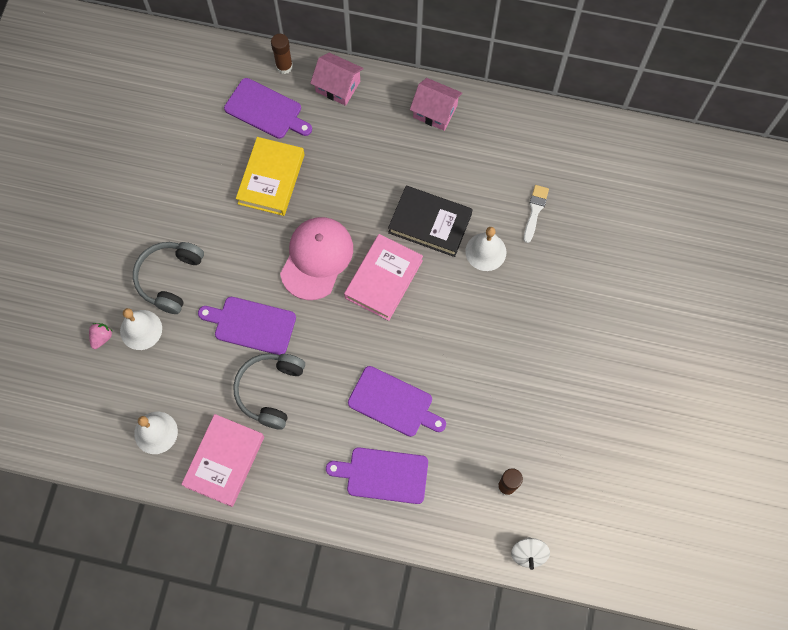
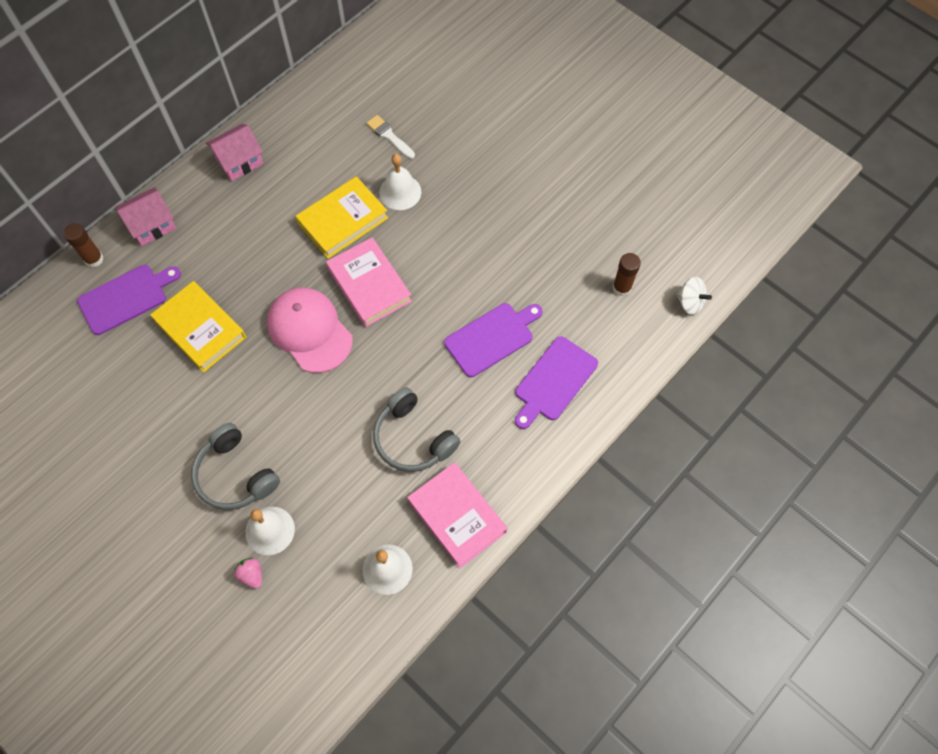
camera: 60 degrees left, 5 degrees down
(251, 325) = (336, 422): purple cutting board -> none
(430, 223) = (343, 221): black book -> yellow book

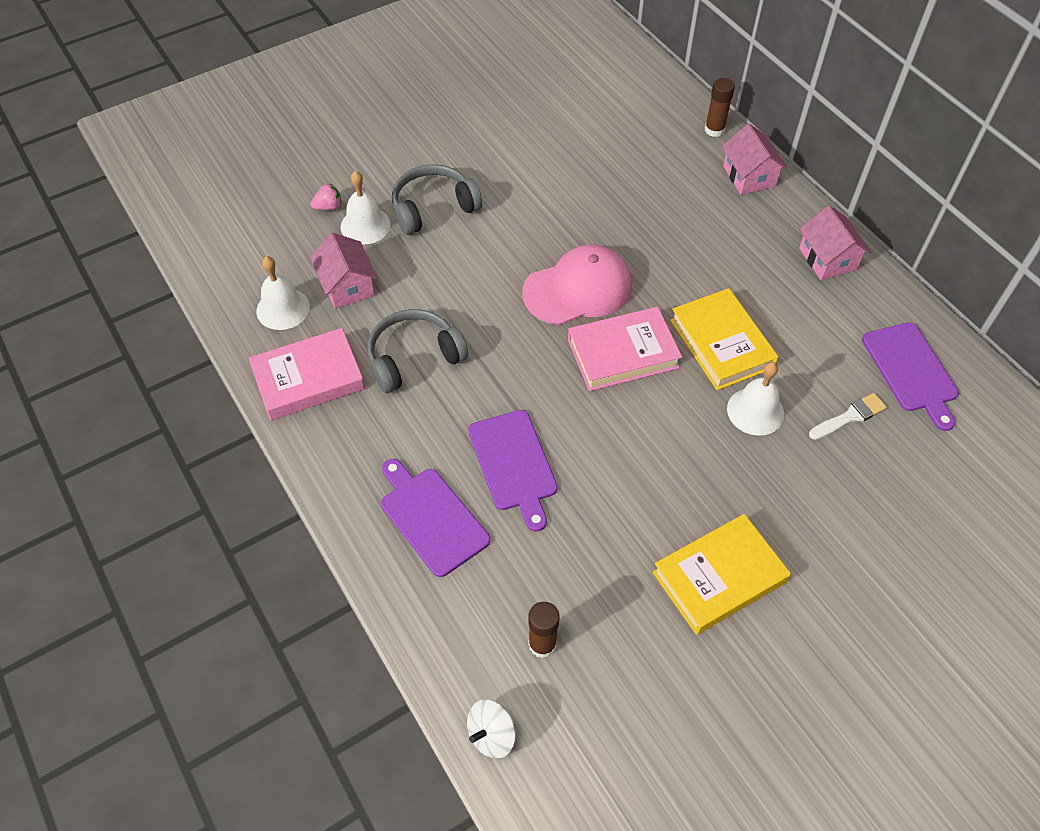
camera: 105 degrees right, 10 degrees down
(126, 298) = (660, 149): purple cutting board -> purple cutting board (911, 371)
(201, 329) = (607, 201): yellow book -> yellow book (719, 577)
(348, 520) = (347, 286): none -> pink house

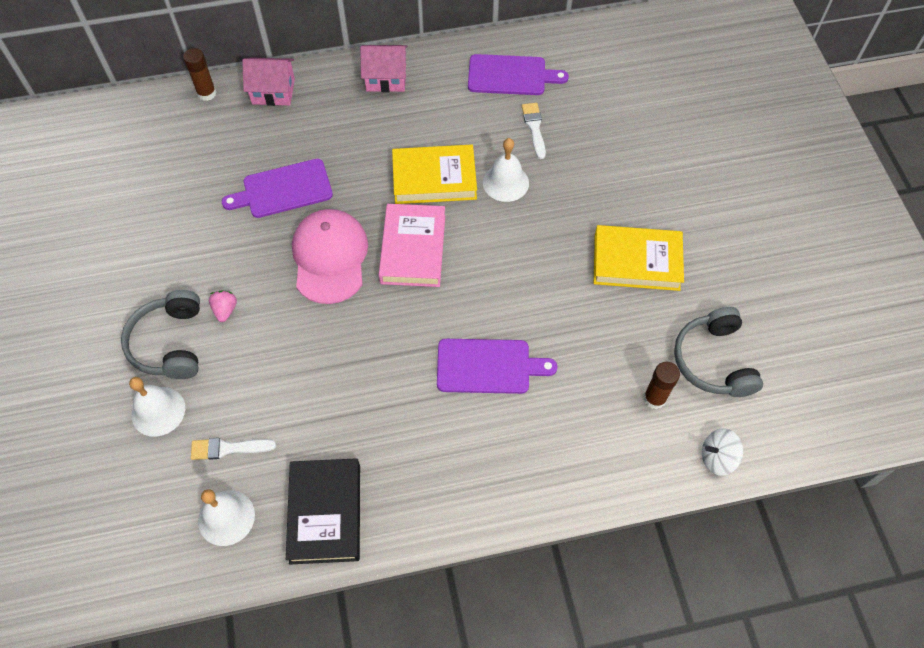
camera: 70 degrees left, 5 degrees up
(308, 379) = (325, 513): pink book -> black book
(328, 207) = (113, 439): pink strawberry -> pink strawberry (225, 310)
(347, 286) = (228, 448): pink house -> white brush
(414, 358) = (343, 412): grey headphones -> grey headphones (713, 361)
(432, 518) = (516, 446): purple cutting board -> purple cutting board (283, 189)
(491, 735) = (717, 458): white spinning top -> white spinning top turned 105 degrees clockwise
(719, 577) = (636, 262): yellow book -> yellow book turned 75 degrees counterclockwise

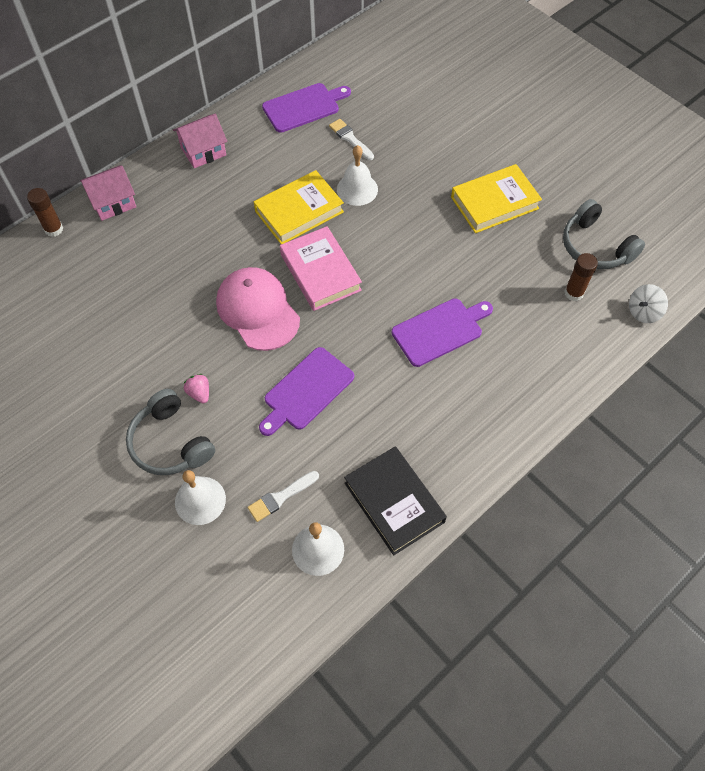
camera: 30 degrees left, 0 degrees up
(283, 189) = (180, 276): purple cutting board -> purple cutting board (306, 391)

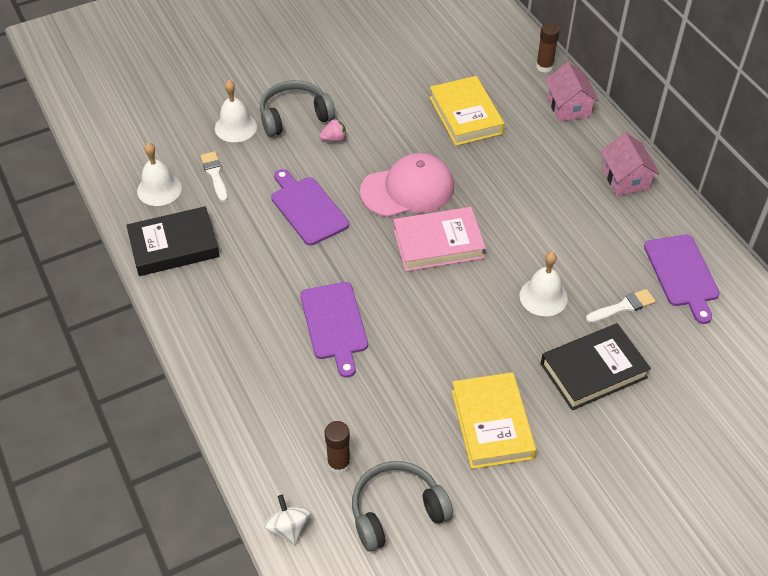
camera: 105 degrees right, 10 degrees down
(299, 211) = (523, 241): yellow book -> yellow book (466, 115)
(419, 150) = (593, 370): none -> black book

